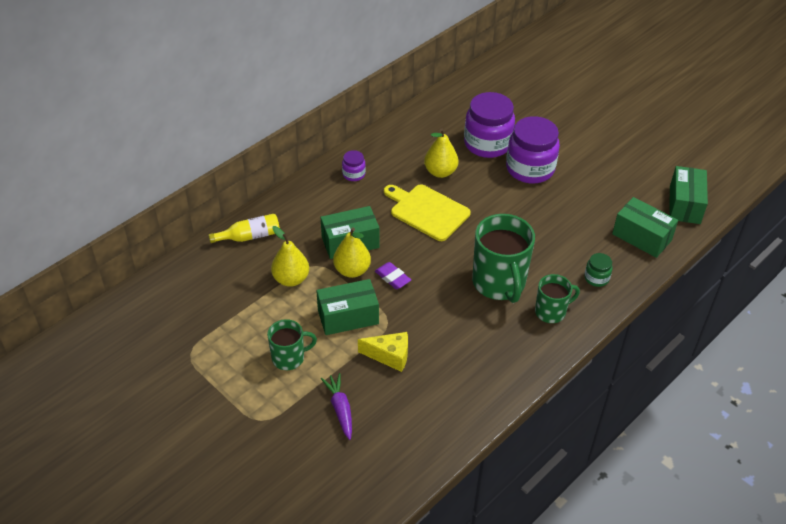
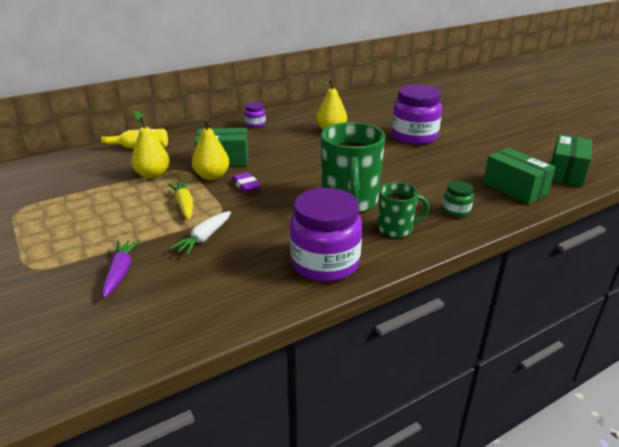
camera: 15 degrees right, 15 degrees down
(289, 358) = (104, 225): green mug -> none
(348, 317) = (184, 205): green box -> yellow carrot
(389, 356) = (204, 238): yellow cheese -> white carrot
(427, 211) = (305, 150): yellow cutting board -> none
(487, 144) = (381, 120): purple jar -> purple jar (325, 263)

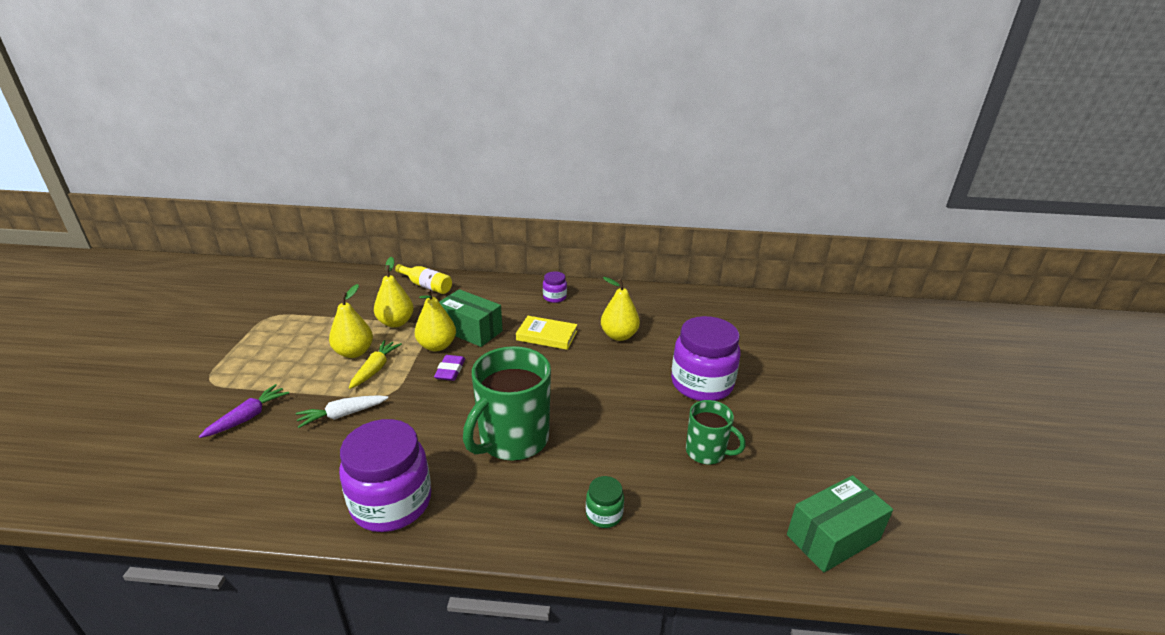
camera: 35 degrees right, 0 degrees up
(147, 203) = (354, 352): none -> yellow pear
(284, 145) = (547, 335): none -> yellow book
(396, 229) = (509, 501): green mug -> green mug (706, 452)
(514, 189) = (721, 522): green box -> none

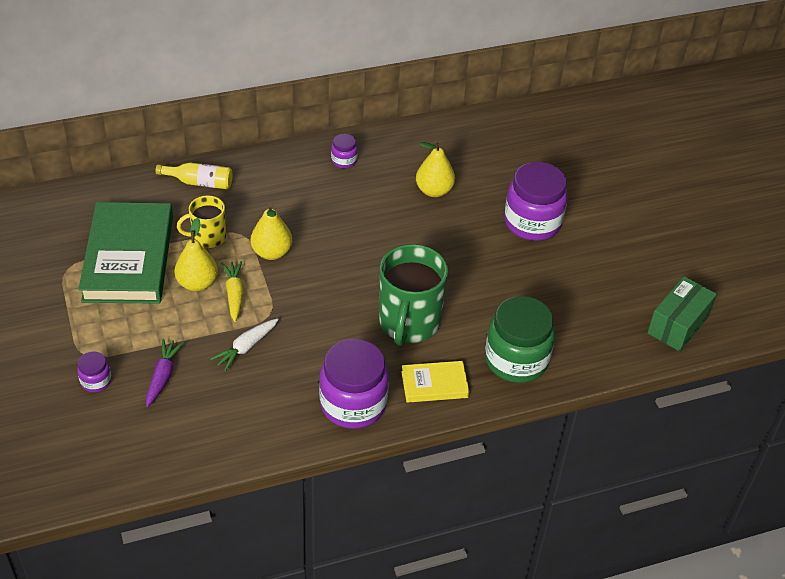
camera: 25 degrees left, 15 degrees up
(192, 404) = (96, 381): none -> purple jar
(321, 321) = (128, 258): none -> green book
(396, 322) = (208, 237): yellow pear -> yellow mug
(450, 371) = (305, 275): purple eraser -> none
(471, 330) = (290, 225): green box -> none
(547, 335) = (367, 210): yellow book -> yellow book (434, 384)
(604, 514) = (516, 360): green jar -> green jar, size x2.16
(706, 452) = (565, 286): green mug -> none

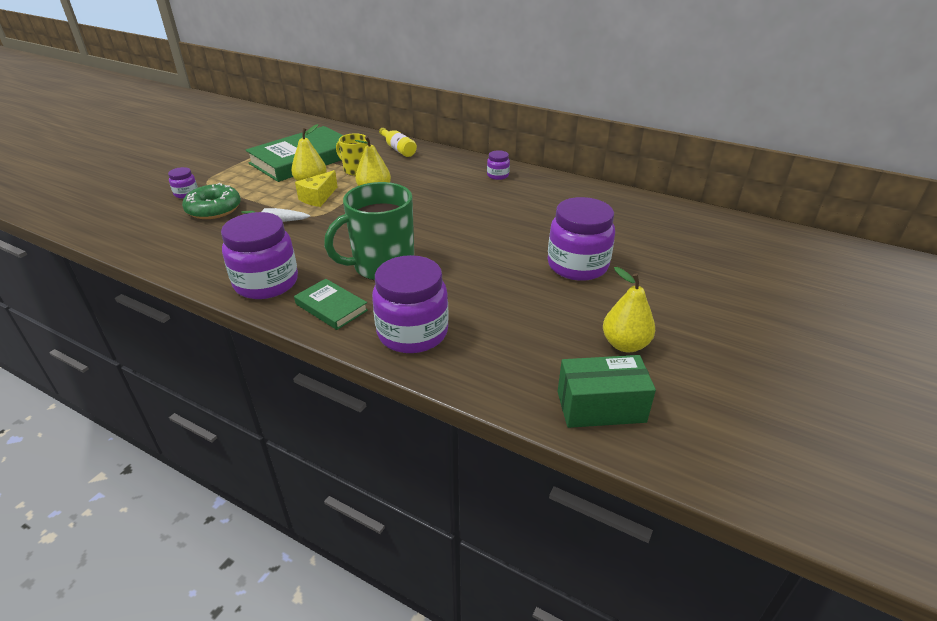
camera: 50 degrees right, 10 degrees down
(163, 376) = (214, 209): purple carrot -> green donut
(234, 294) = (318, 198): yellow carrot -> yellow cheese
(434, 190) = (531, 214): yellow pear -> yellow pear (625, 344)
(434, 384) = (331, 307): yellow book -> green book
(516, 360) = (412, 333): green jar -> purple jar

